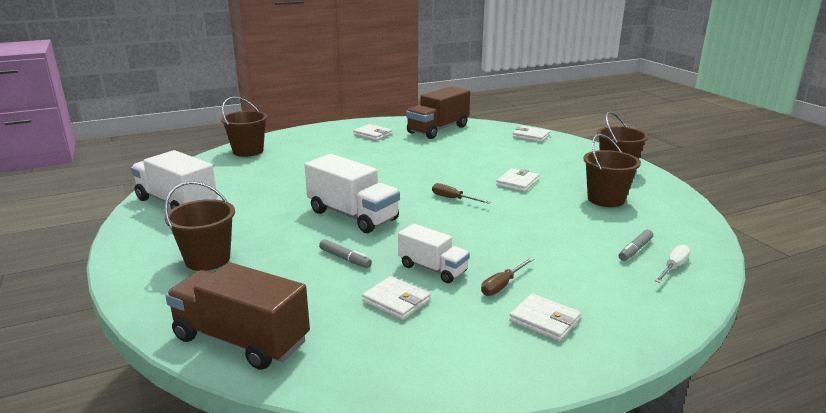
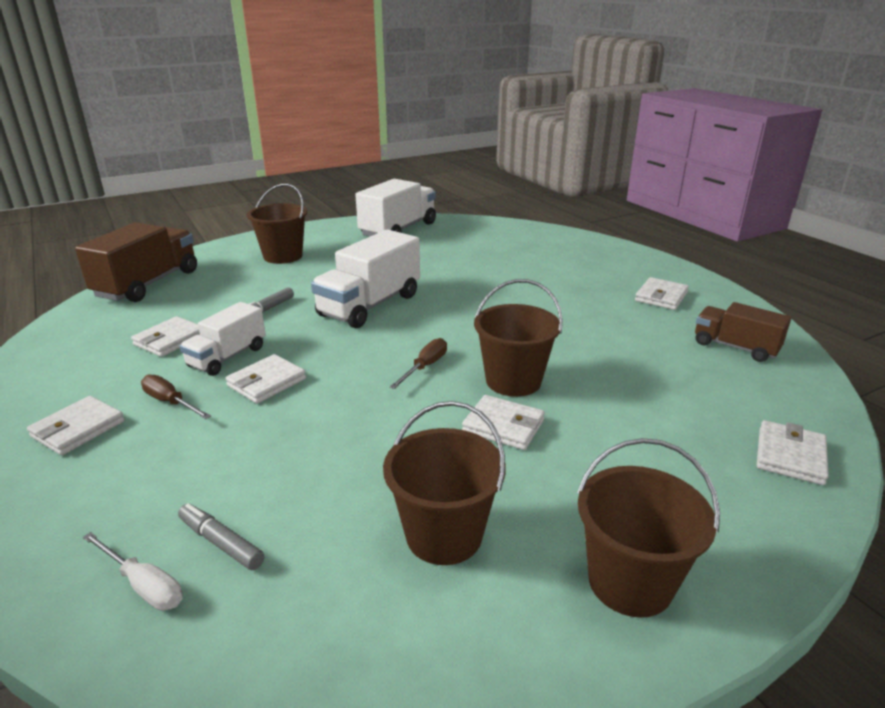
camera: 85 degrees right, 5 degrees up
(248, 151) = (546, 237): brown bucket -> brown bucket (513, 381)
(438, 129) = (735, 347): brown truck -> brown truck, size x0.61
(473, 249) = (266, 382): none -> white wallet

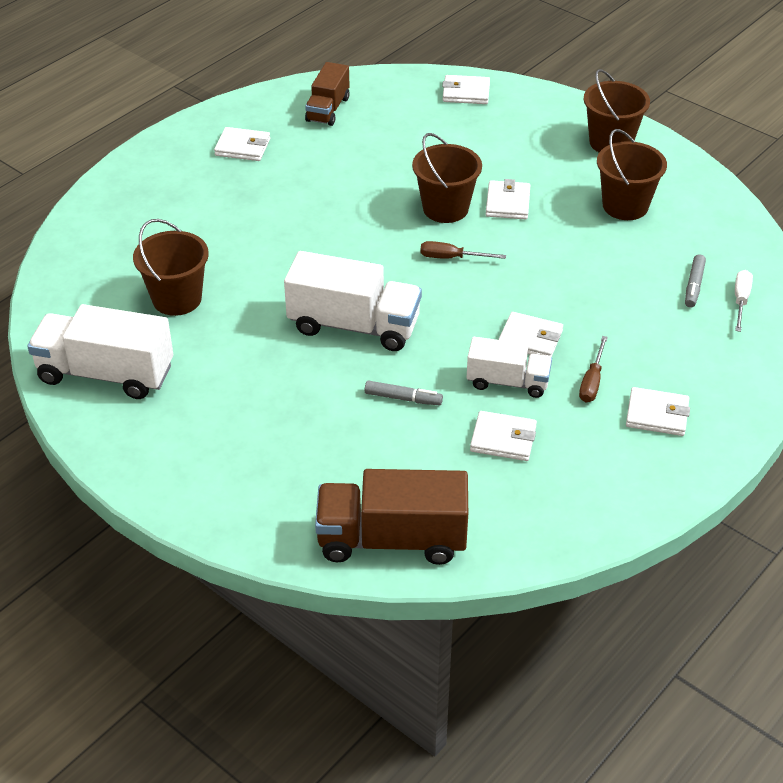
camera: 110 degrees left, 15 degrees up
(283, 256) = (248, 452): brown bucket -> brown bucket (177, 299)

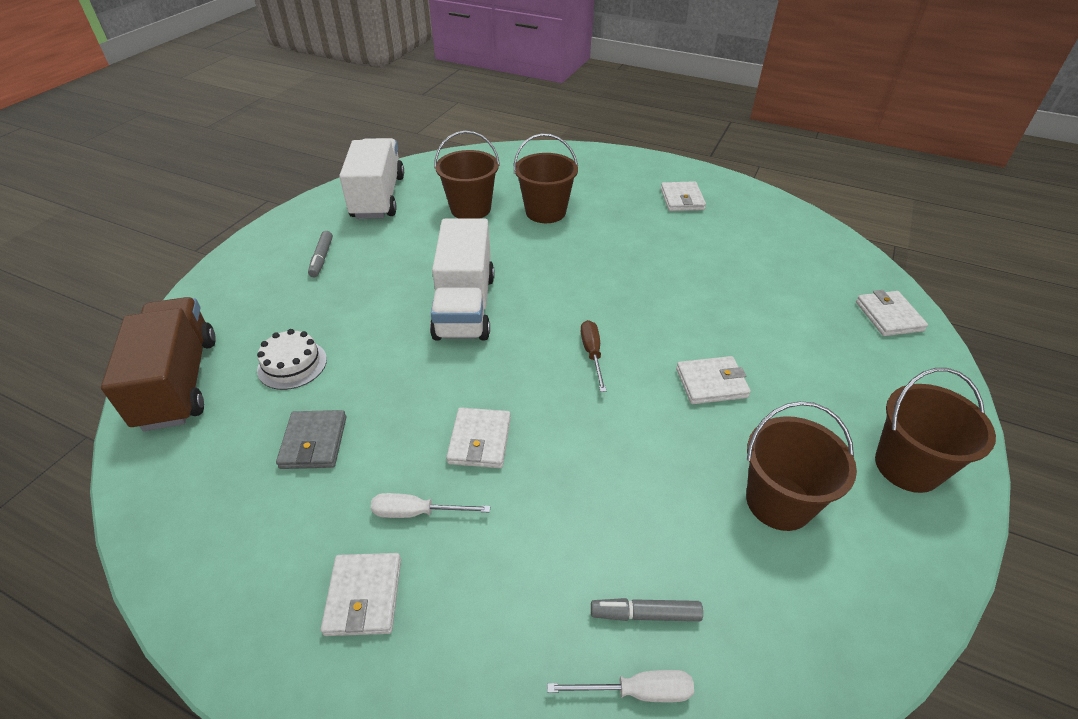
camera: 75 degrees right, 0 degrees up
(328, 109) = (775, 232): brown truck -> none
(395, 453) = (292, 364): none -> white cake
(403, 398) = (369, 356): grey marker -> grey marker (321, 258)
(445, 208) = (671, 335): brown bucket -> brown bucket (545, 212)
(503, 439) = (314, 442): white wallet -> grey wallet
(507, 382) = (404, 432): white truck -> none
(592, 381) = (417, 512): brown screwdriver -> white screwdriver

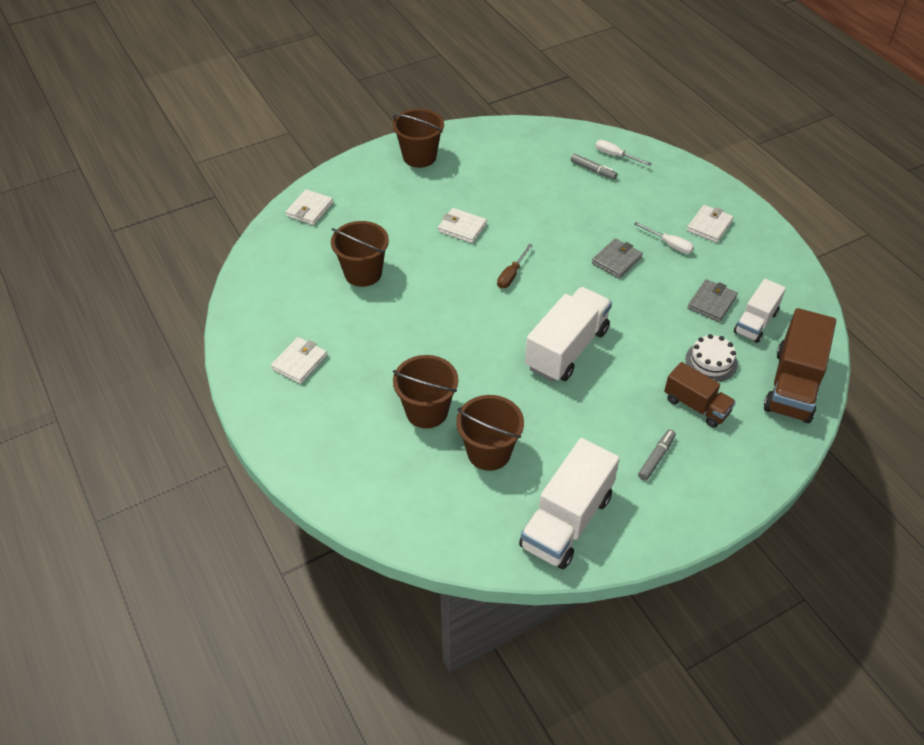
camera: 145 degrees left, 5 degrees up
(241, 443) = (755, 322): none -> white truck
(296, 313) = (696, 406): none -> brown truck
(480, 440) = (616, 260): white wallet -> grey wallet
(778, 502) = (495, 173): brown bucket -> brown bucket (363, 273)

